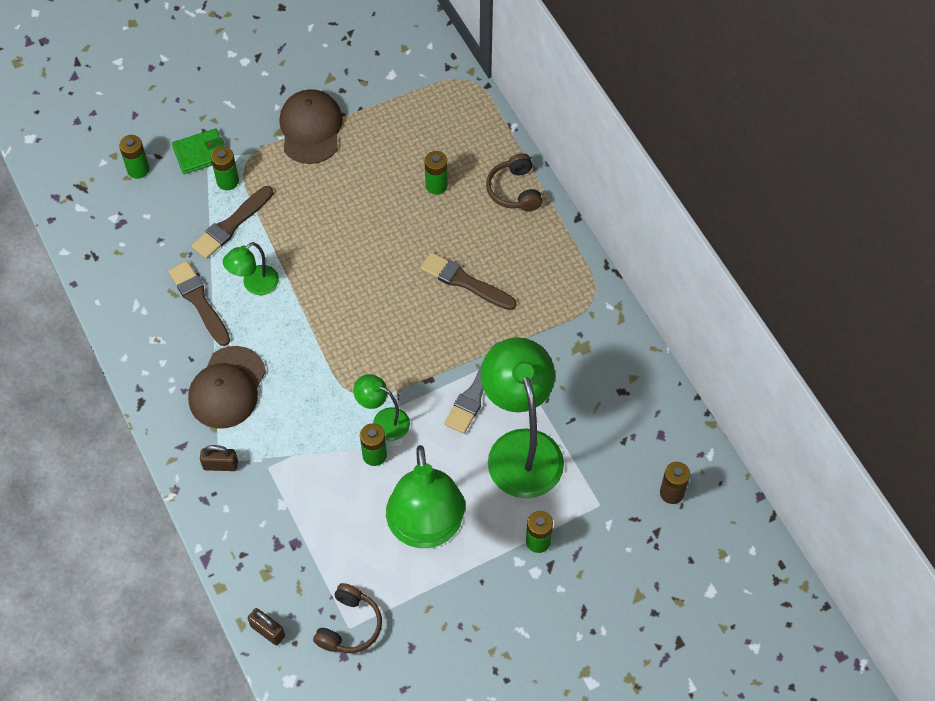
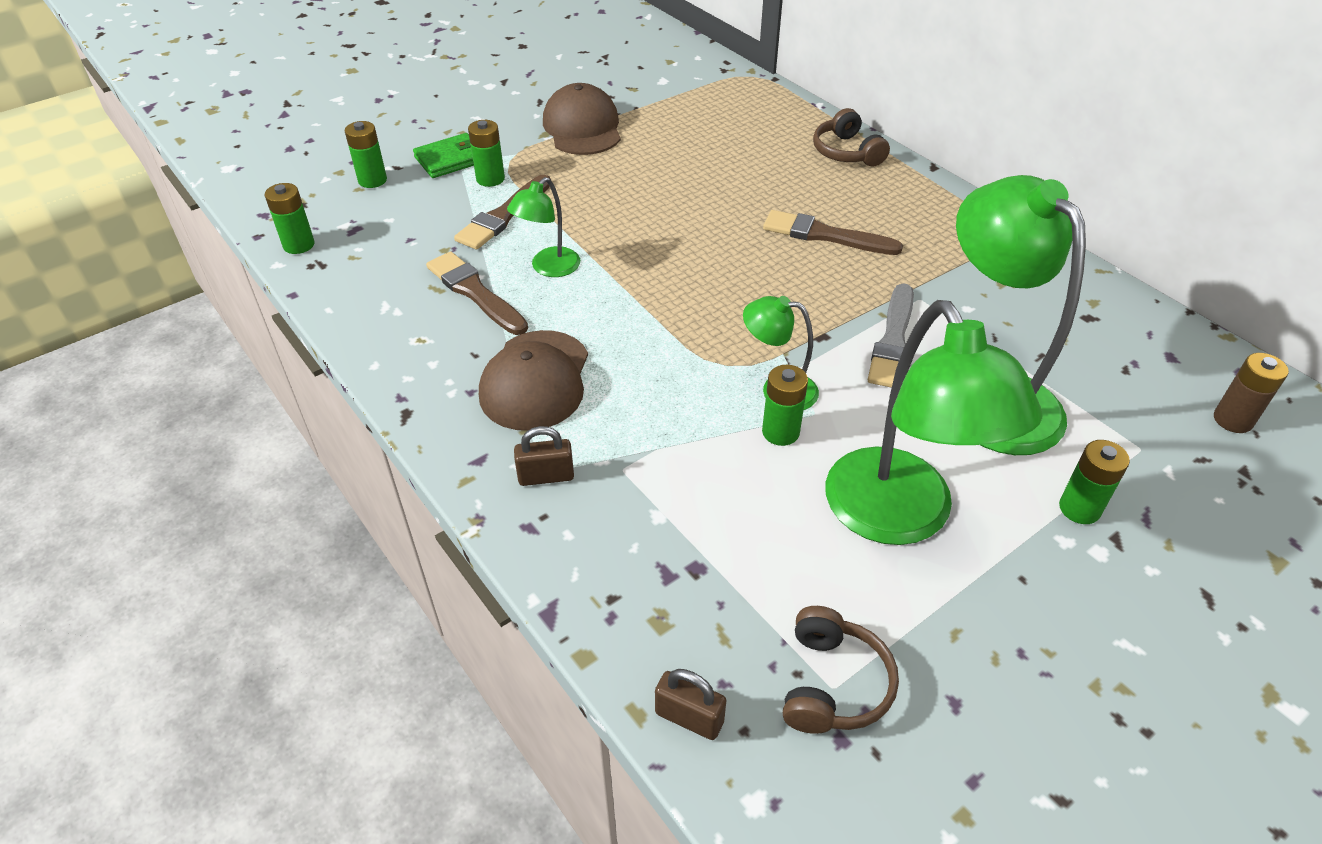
camera: 10 degrees left, 15 degrees down
(436, 185) = (751, 157): green battery -> green battery (299, 245)

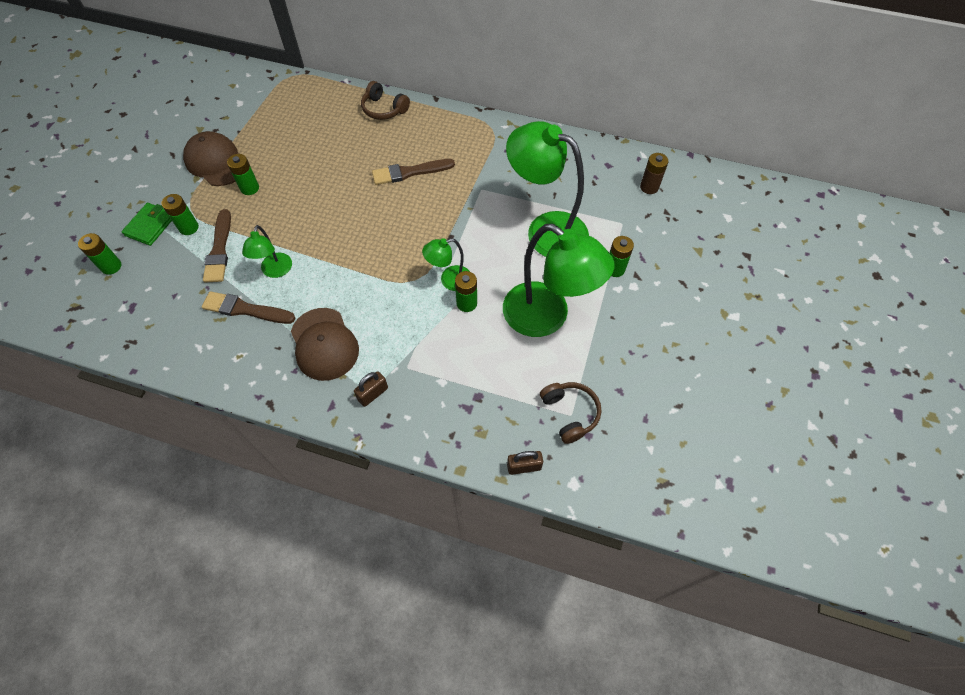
camera: 35 degrees left, 15 degrees up
(299, 245) = (104, 336): green battery -> green battery (249, 188)
(893, 341) = (484, 222): grey brush -> none

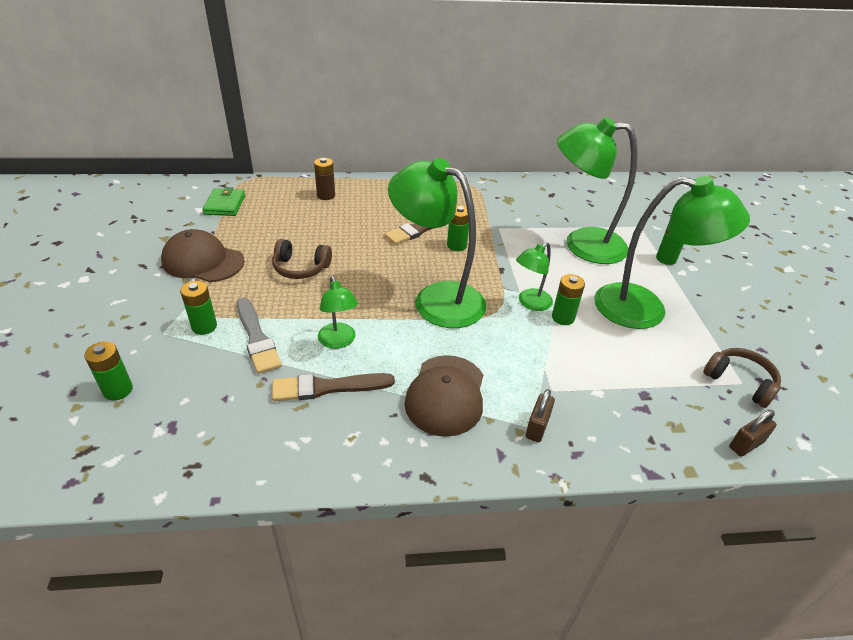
camera: 25 degrees left, 20 degrees down
(150, 226) = (151, 336): green wallet -> green wallet (225, 205)
(219, 250) = (256, 338): brown brush -> grey brush
(249, 188) = (258, 275): green battery -> green battery (456, 245)
(324, 344) = (446, 395): brown cap -> brown cap turned 60 degrees clockwise
(374, 252) = (436, 298): none -> green lamp
(384, 109) = (359, 189): brown headphones -> brown headphones (300, 268)
(649, 187) = (637, 198): brown battery -> brown battery (326, 195)

